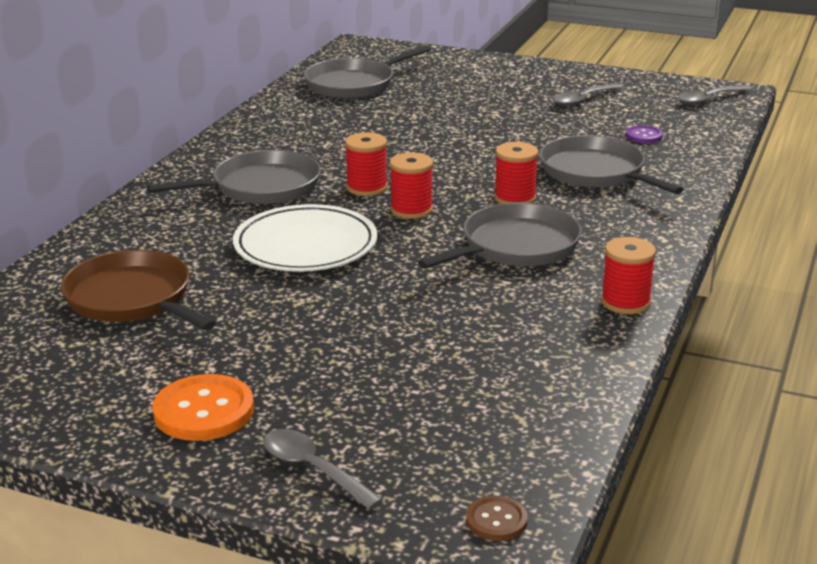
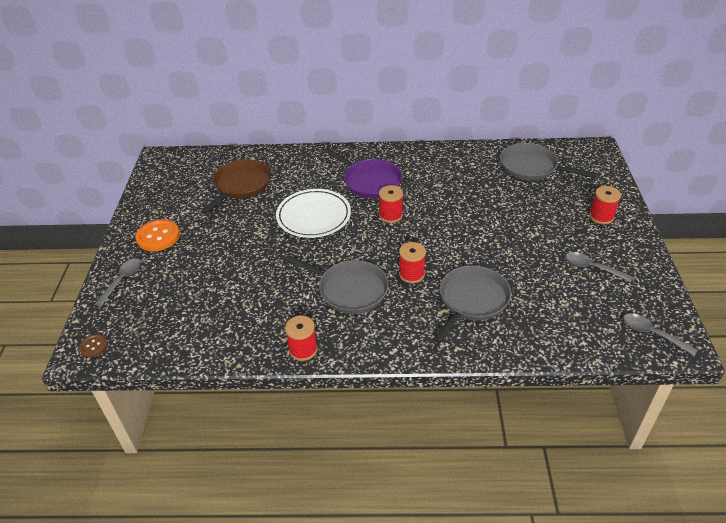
camera: 70 degrees right, 15 degrees up
(261, 187) = (370, 181): grey pan -> purple pan
(411, 210) = (373, 239): red spool -> red spool (601, 216)
(643, 136) = (550, 311): purple button -> none

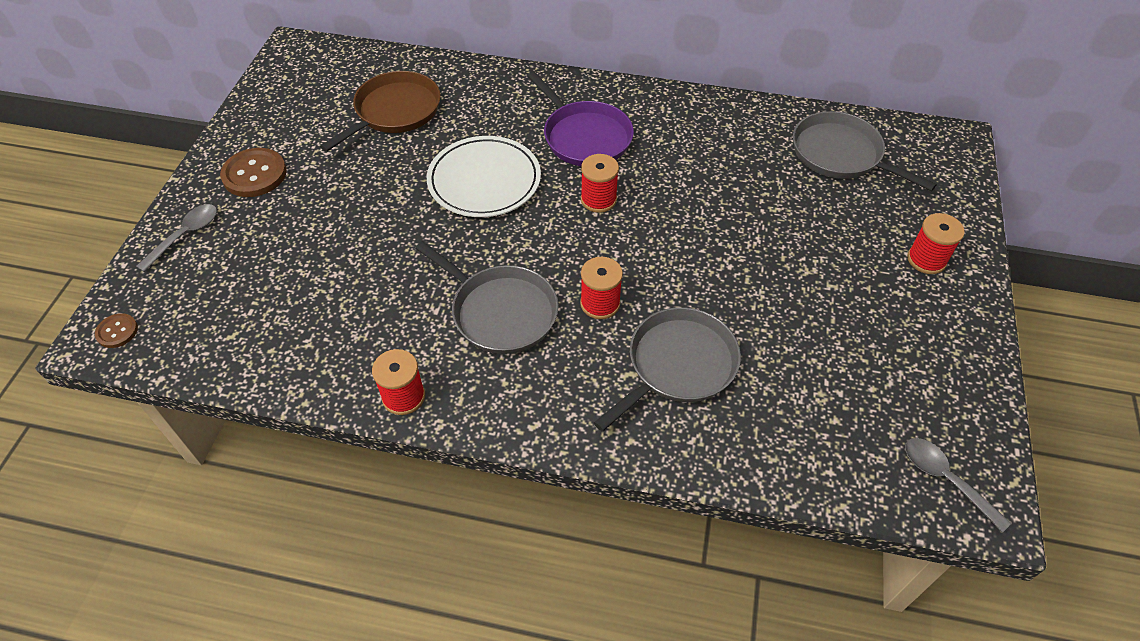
camera: 10 degrees right, 10 degrees up
(158, 236) = (254, 174): orange button -> brown button
(592, 268) = (883, 346): grey spoon -> none

